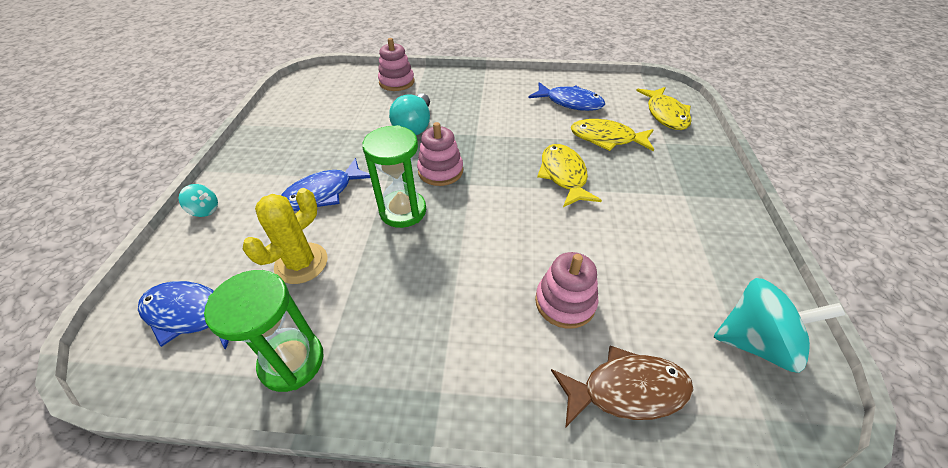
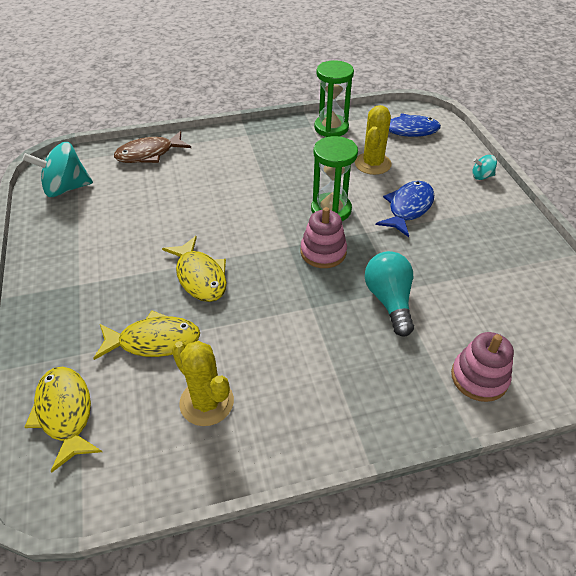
camera: 160 degrees right, 0 degrees up
(565, 302) = (187, 182): pink stacking toy -> none
(570, 102) = (206, 402): blue fish -> yellow cactus

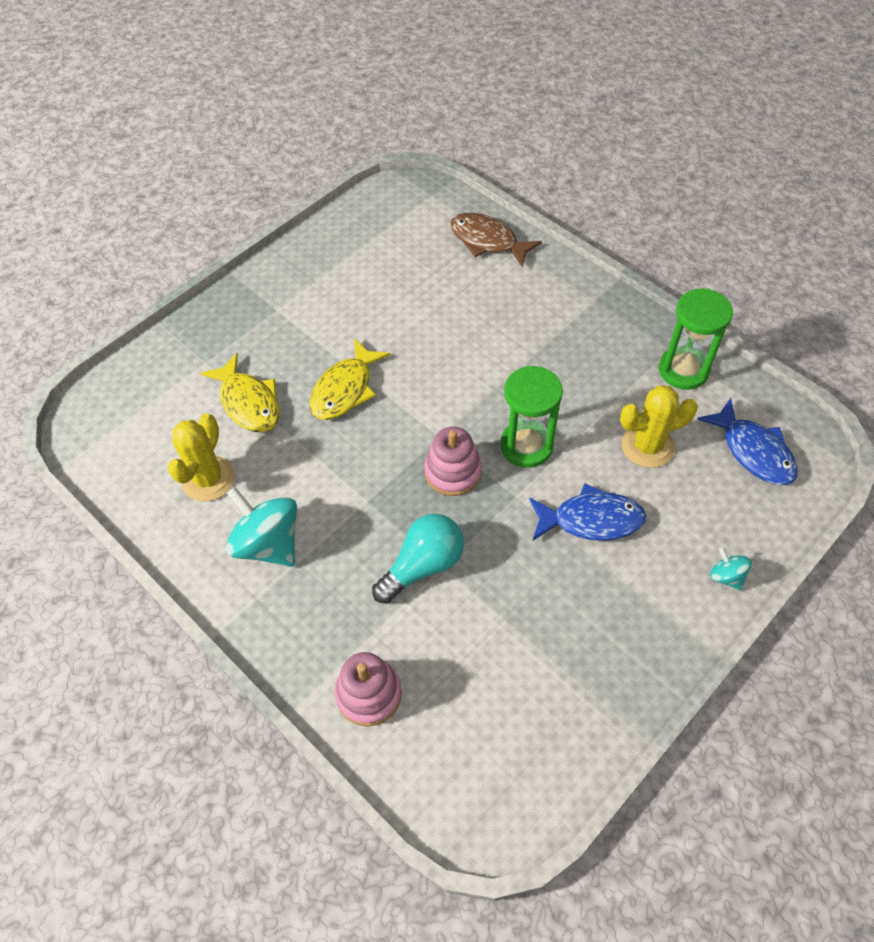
camera: 60 degrees right, 10 degrees up
(65, 413) = (145, 391): yellow fish -> none
(66, 188) = (385, 216): turquoise spinning top -> turquoise spinning top (268, 543)

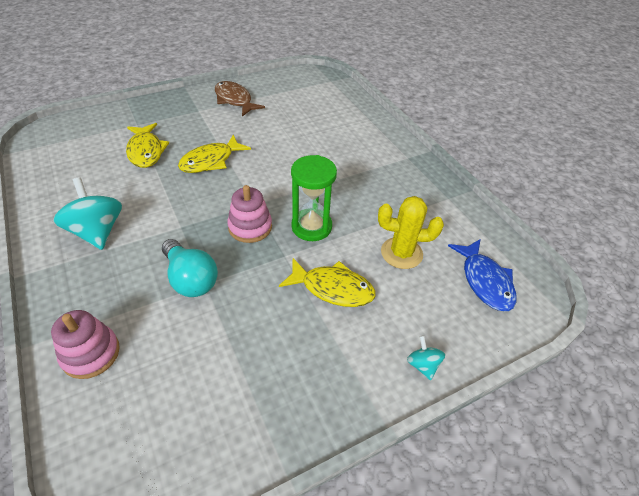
camera: 15 degrees right, 10 degrees down
(208, 479) = (89, 184): yellow cactus -> none
(423, 565) = (190, 279): turquoise light bulb -> turquoise light bulb turned 75 degrees clockwise
(487, 241) = (352, 110): brown fish -> brown fish (234, 100)
(591, 520) = (332, 288): blue fish -> yellow fish
(683, 370) = (452, 214): green hourglass -> none

